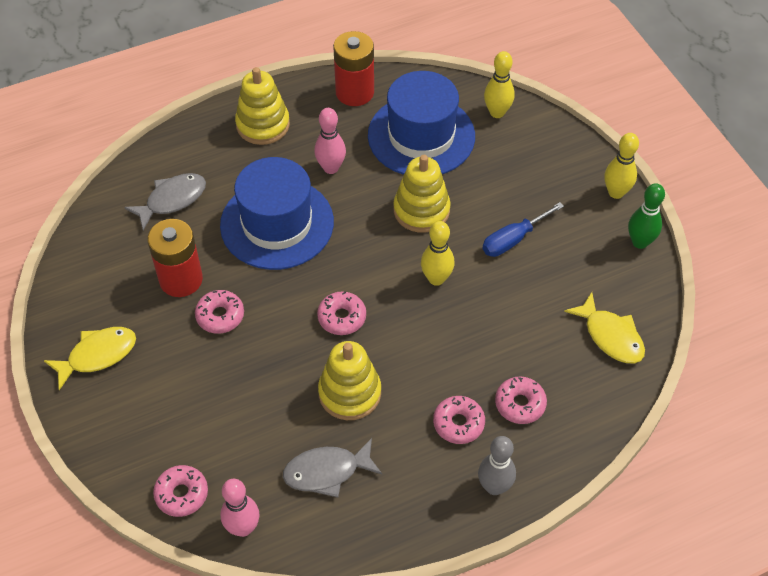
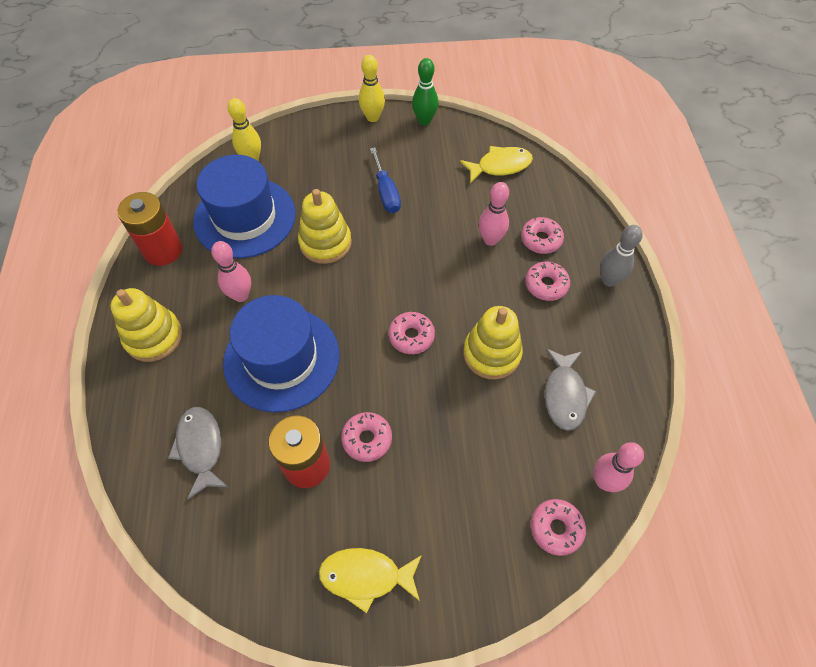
camera: 70 degrees left, 5 degrees up
(97, 355) = (366, 576): yellow fish -> yellow fish turned 75 degrees counterclockwise
(436, 279) = (401, 255): yellow bowling pin -> none
(496, 354) = (490, 240): none -> pink bowling pin

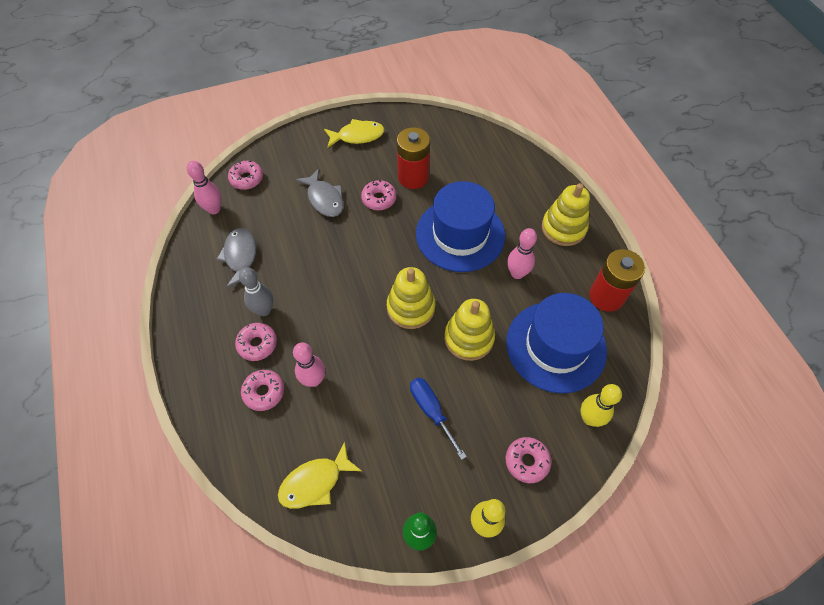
camera: 165 degrees right, 0 degrees up
(200, 448) = (485, 172): grey fish -> grey fish (324, 199)
(411, 336) = (366, 273): pink donut -> pink donut (527, 461)
(491, 354) = (300, 274): yellow stacking toy -> yellow stacking toy (411, 308)
(609, 280) = (198, 363): grey bowling pin -> grey bowling pin (264, 310)

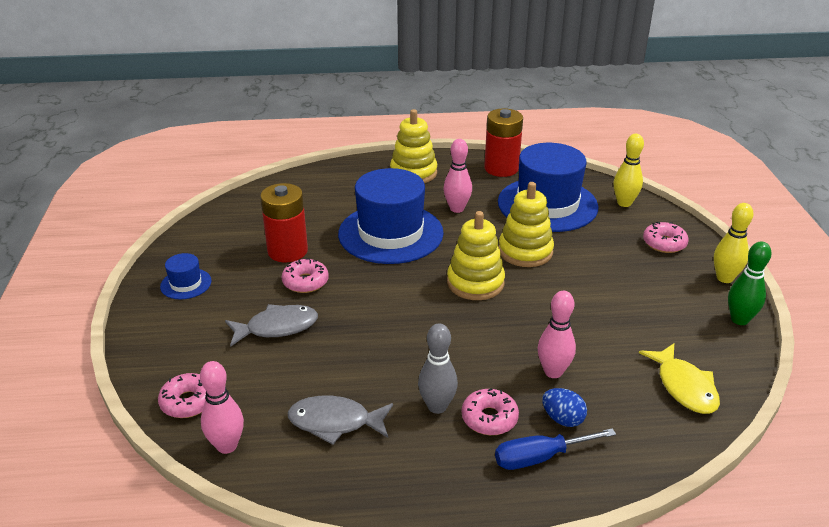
camera: 75 degrees left, 25 degrees down
(264, 392) = (562, 419): pink donut -> blue egg
(357, 136) = (186, 284): yellow fish -> blue hat
(431, 411) = (606, 290): blue screwdriver -> blue screwdriver (540, 457)

